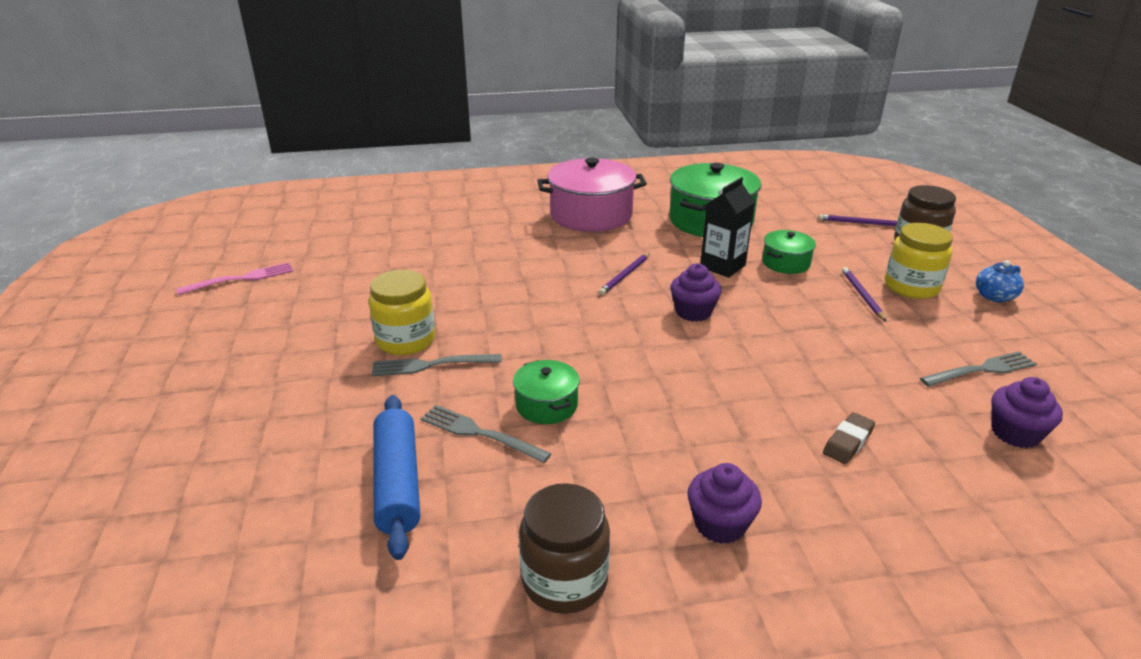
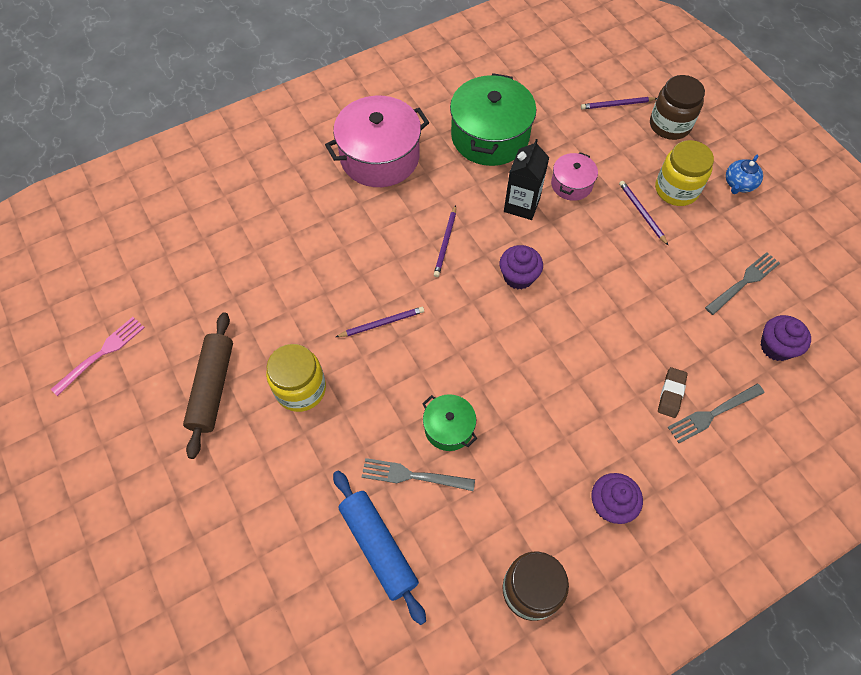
camera: 20 degrees left, 30 degrees up
(320, 321) = (212, 388): none -> brown rolling pin
(431, 365) = (337, 412): grey fork -> grey fork (712, 414)
(523, 314) = (382, 323): none -> purple pencil
(786, 263) = (571, 184): green pot -> pink pot

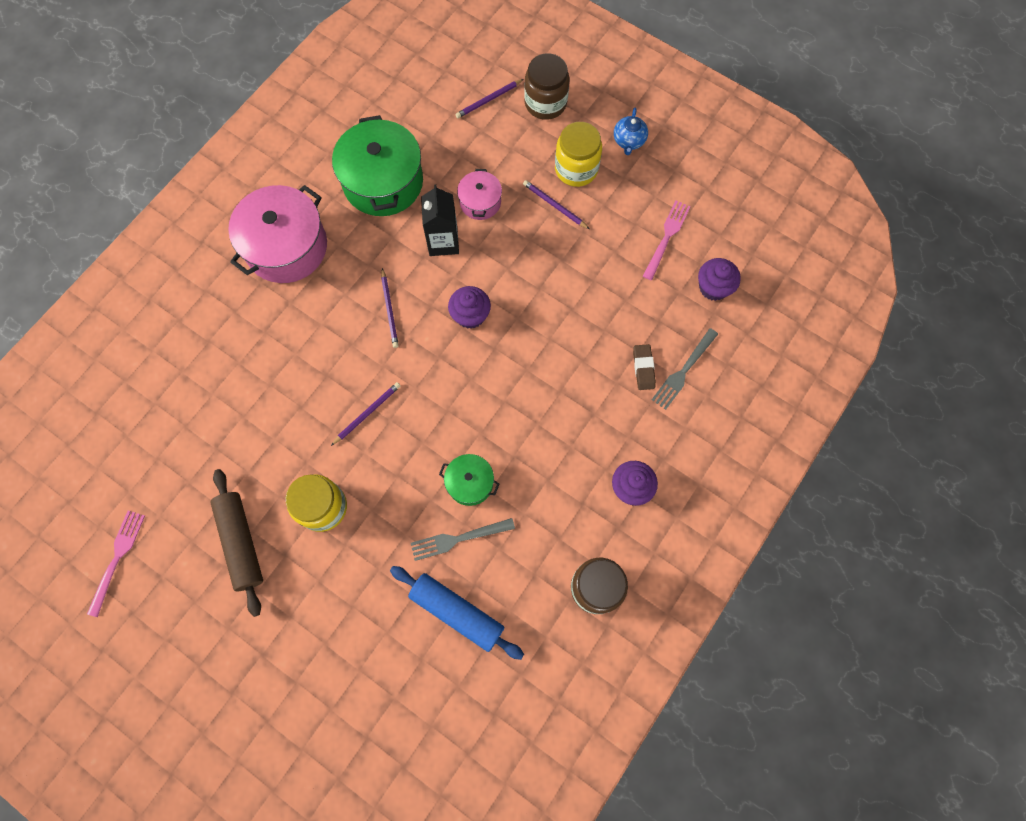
camera: 25 degrees left, 10 degrees up
(744, 282) = (666, 237): grey fork -> pink fork

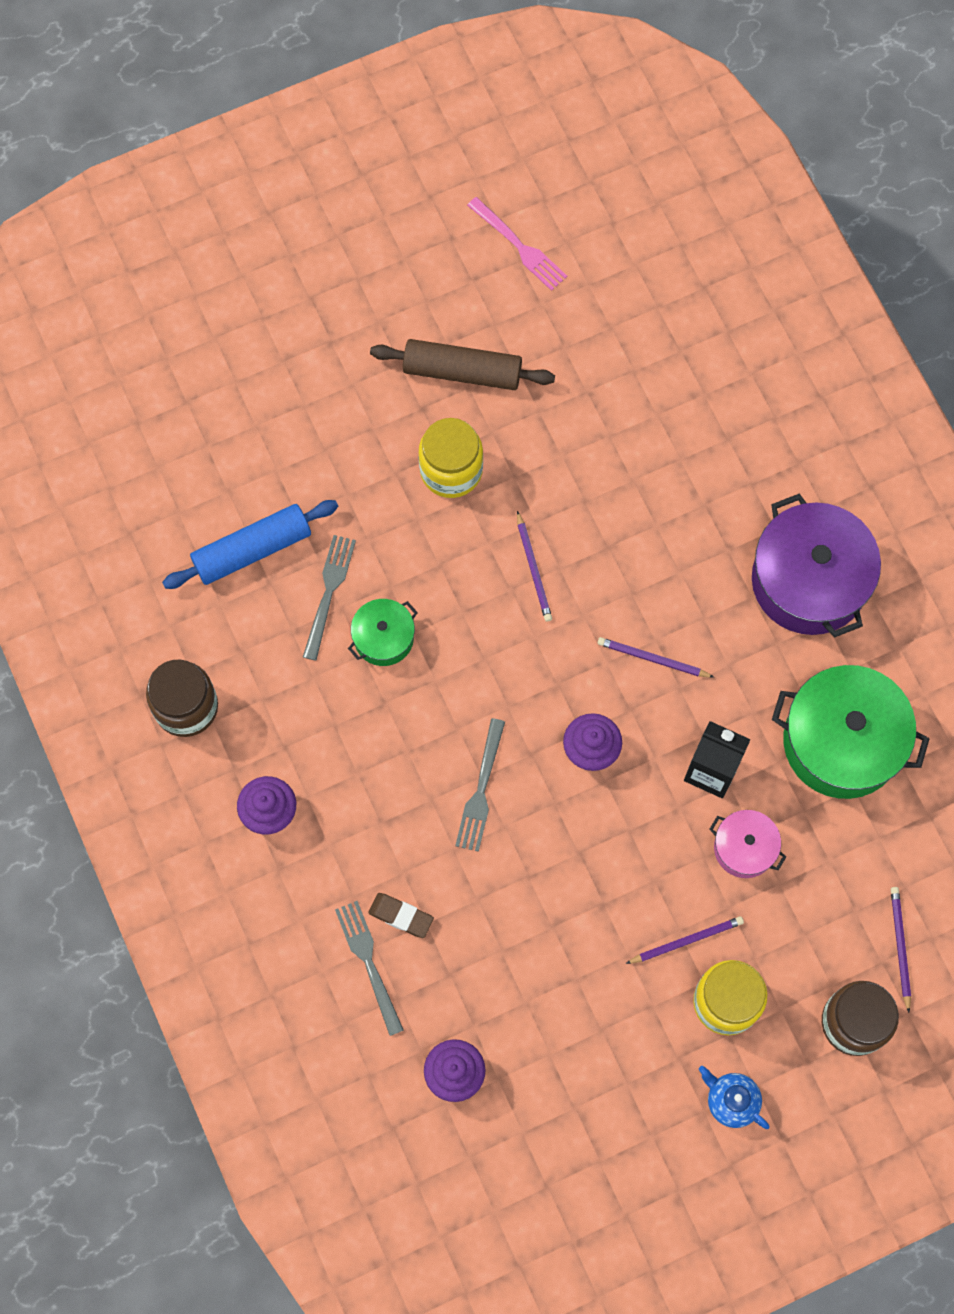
camera: 120 degrees right, 0 degrees up
(286, 247) = (809, 580): pink pot -> purple pot
(536, 365) = (481, 790): none -> grey fork
(666, 237) = (559, 1059): pink fork -> none

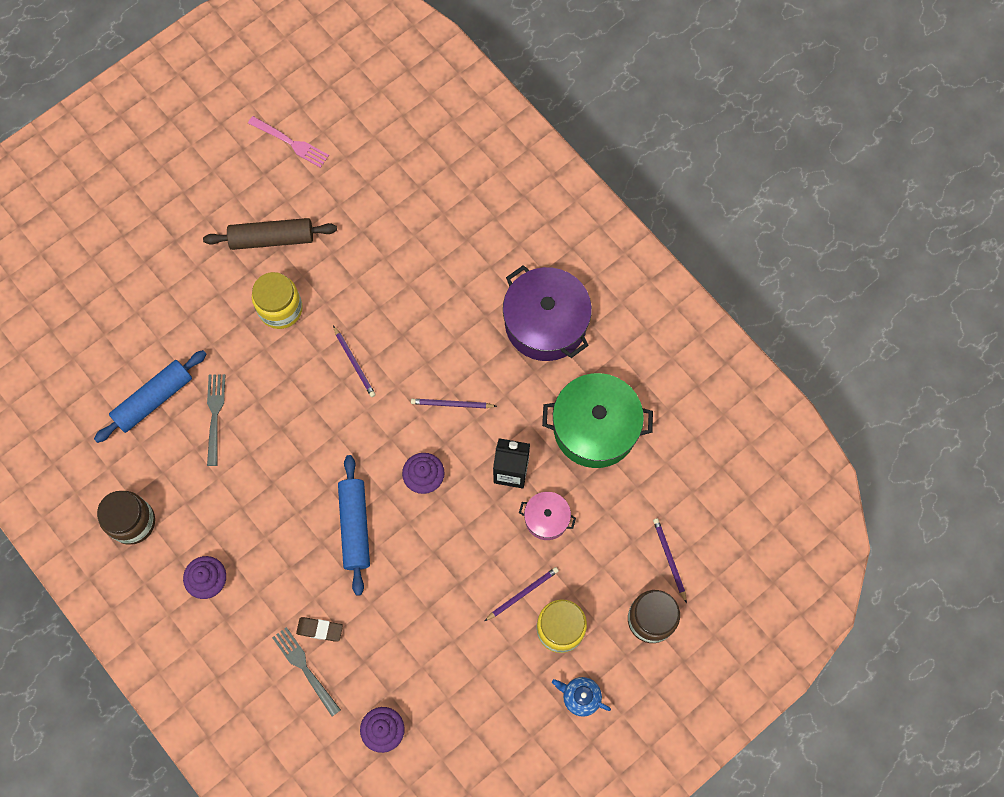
camera: 15 degrees left, 0 degrees up
(383, 638) = (261, 437): green pot -> none
(481, 790) = (355, 526): grey fork -> blue rolling pin

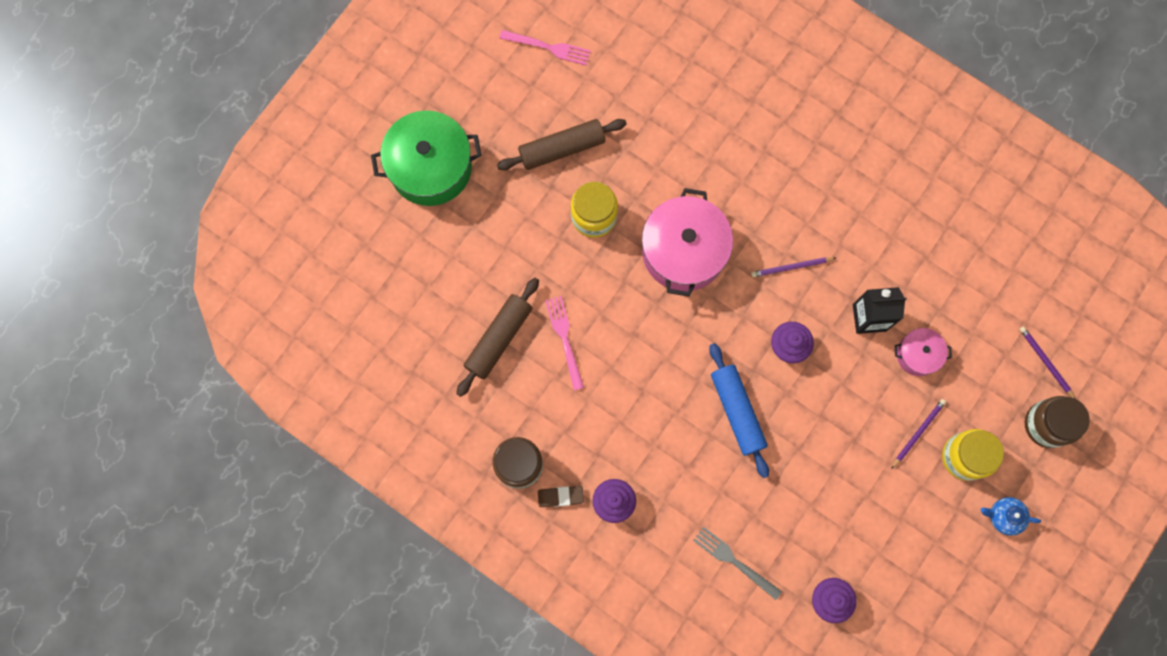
camera: 15 degrees left, 5 degrees up
(153, 399) = (498, 339): blue rolling pin -> brown rolling pin
(215, 415) = (564, 338): grey fork -> pink fork
(320, 629) = (736, 520): brown eraser -> brown eraser (560, 496)
(354, 363) = (684, 251): purple pencil -> pink pot
(546, 323) = (856, 164): purple pot -> none
(595, 428) = (935, 254): green pot -> green pot (430, 167)

